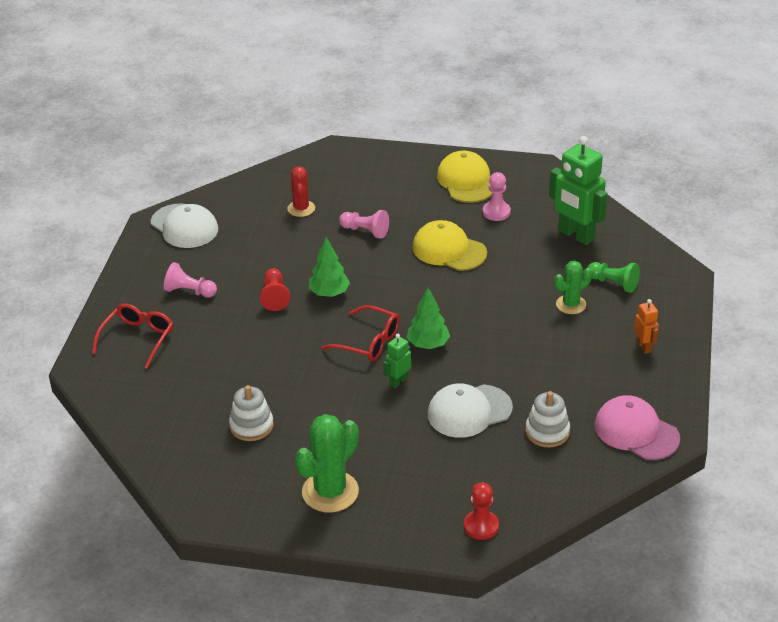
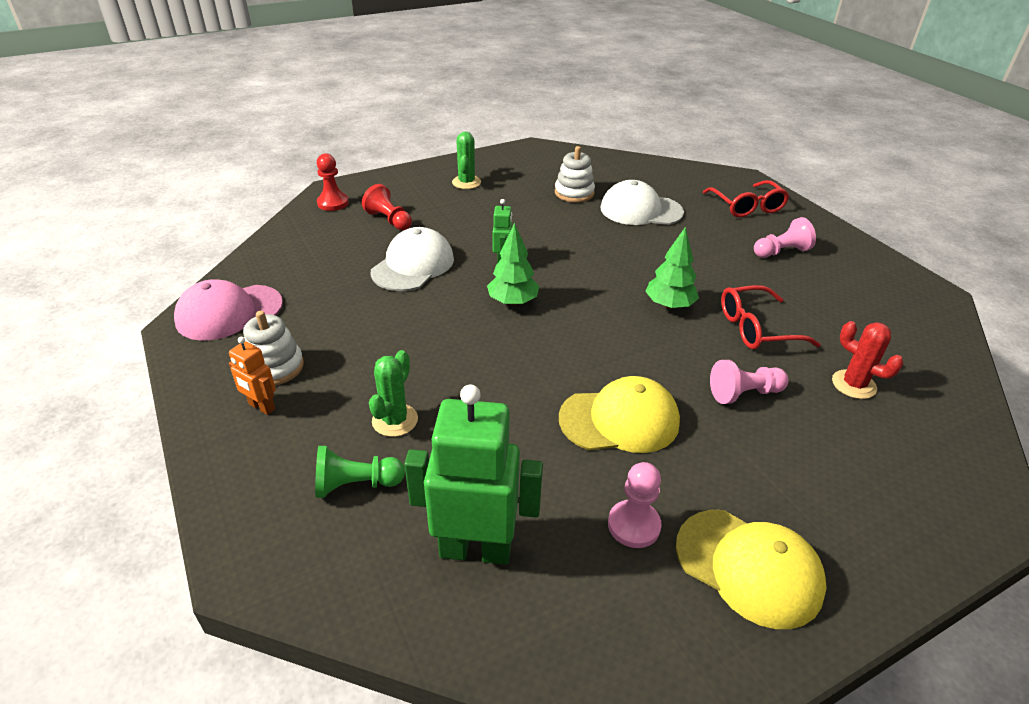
camera: 140 degrees right, 0 degrees up
(184, 226) = (905, 303): white cap -> white cap (640, 210)
(275, 297) = (709, 280): red pawn -> red pawn (389, 220)
(330, 492) = (466, 182): green cactus -> green cactus, size x0.60
(369, 342) = (570, 280): red glasses -> red glasses (756, 328)
(547, 432) = (324, 278): white stacking toy -> white stacking toy (275, 367)
(636, 431) = (229, 312): pink cap -> pink cap turned 150 degrees clockwise

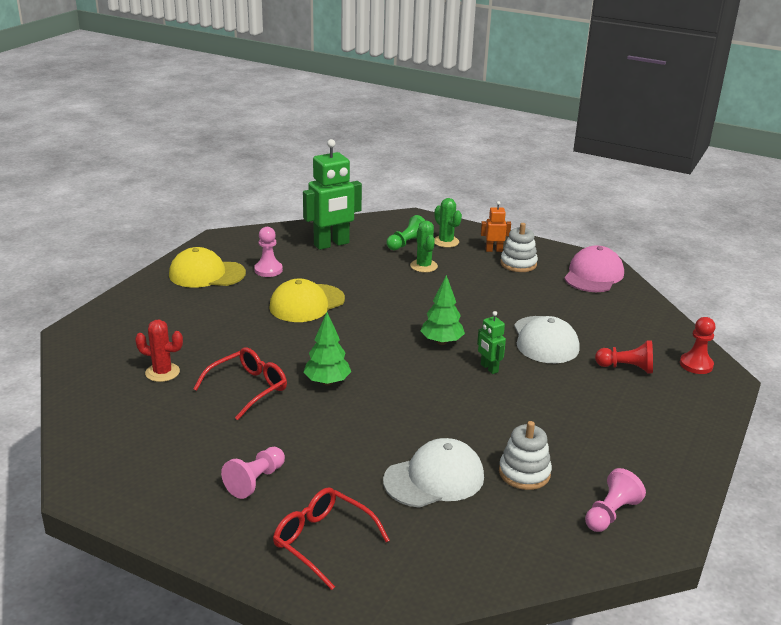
camera: 145 degrees right, 10 degrees down
(466, 182) = (640, 438): green cactus -> green cactus (446, 242)
(744, 393) = (238, 341): pink pawn -> pink pawn (610, 513)

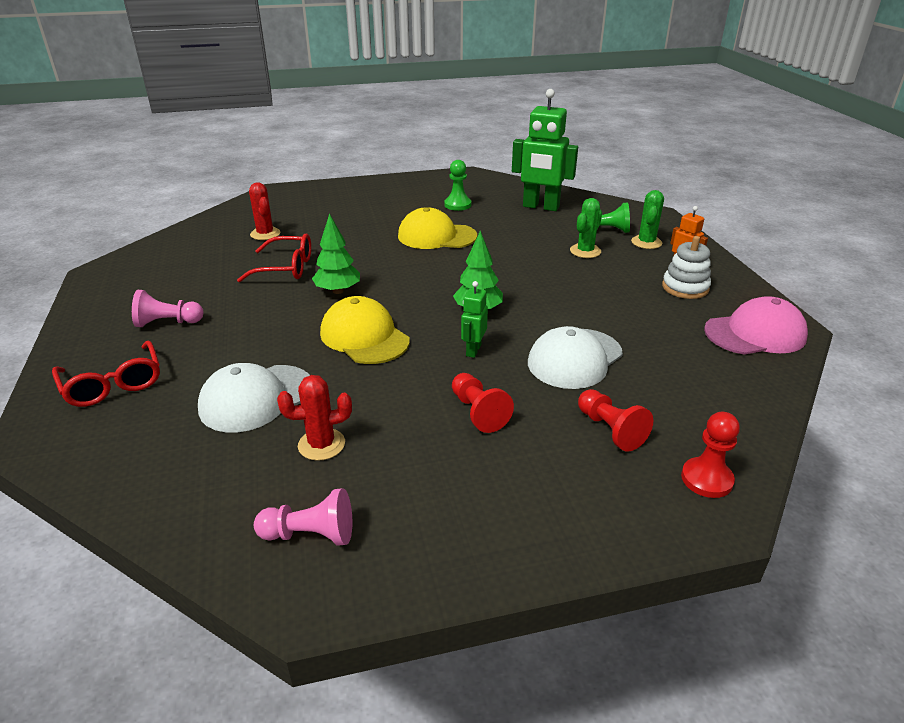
camera: 50 degrees right, 5 degrees up
(206, 274) = (413, 191): yellow cap -> yellow cap (364, 337)
(268, 270) = (457, 205): pink pawn -> green pawn
(322, 541) = (113, 384): red glasses -> red glasses turned 150 degrees clockwise
(434, 478) = (256, 398): white cap -> white cap turned 120 degrees clockwise
(524, 473) = (321, 444): white stacking toy -> red cactus
(559, 400) = (478, 412): none -> red pawn

